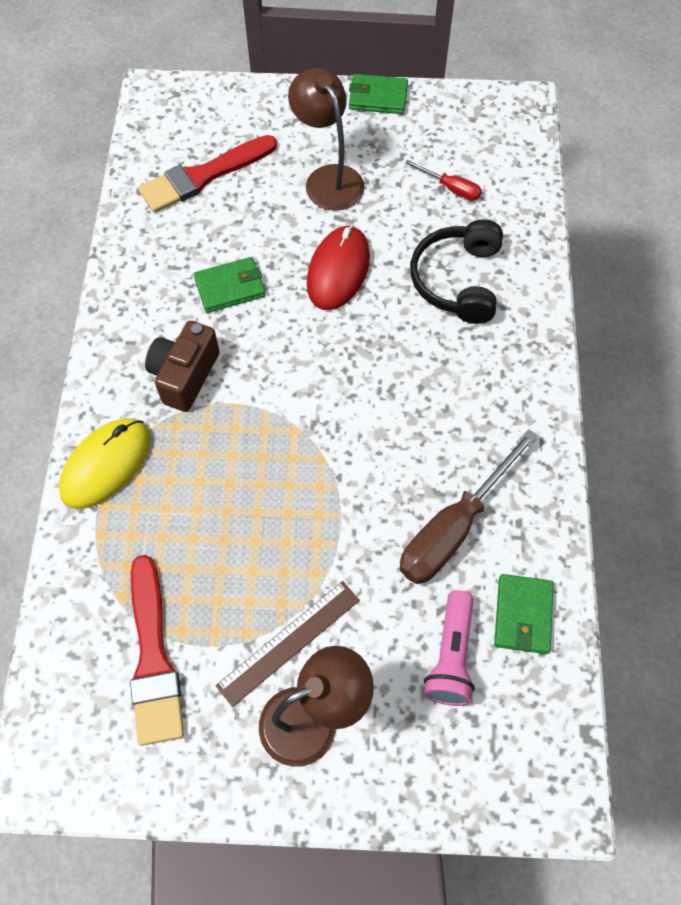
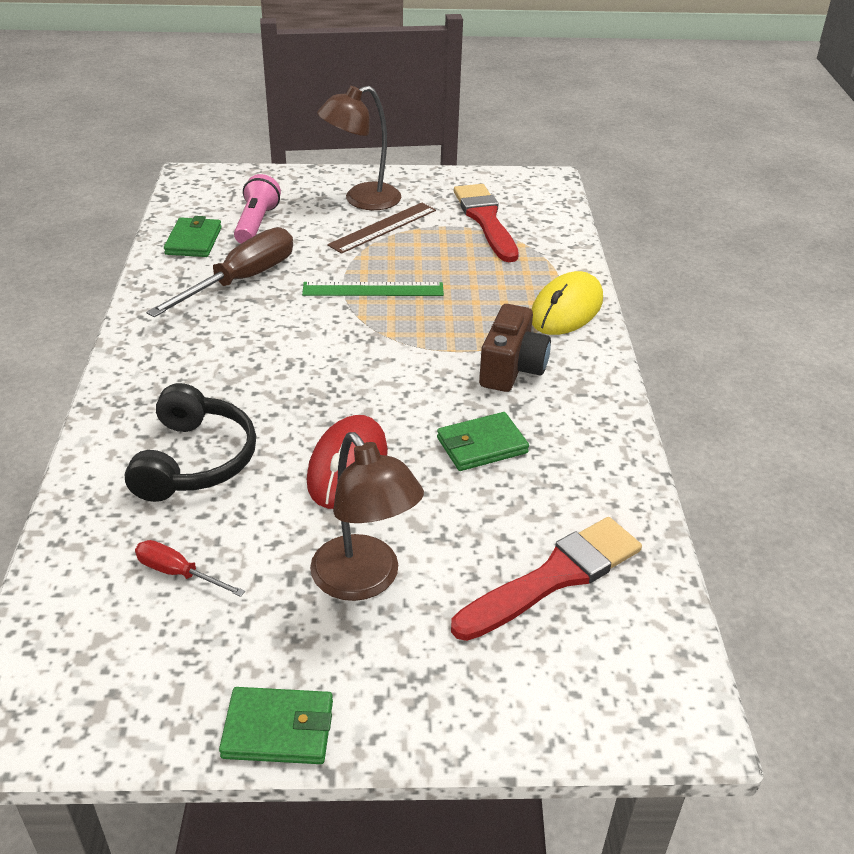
camera: 175 degrees right, 25 degrees down
(308, 506) = (373, 289): none -> green ruler

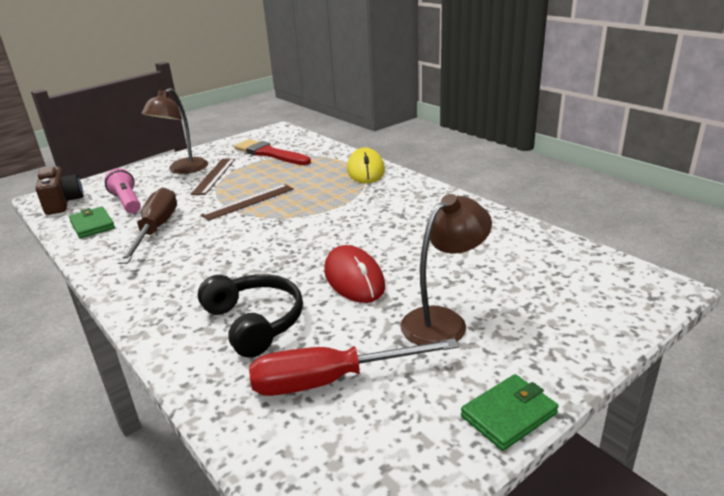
camera: 35 degrees left, 10 degrees down
(178, 573) = (330, 380): red screwdriver -> red screwdriver, size x2.03
(364, 581) = (443, 321): brown lamp -> brown lamp turned 60 degrees counterclockwise
(373, 289) = (248, 202): green ruler -> brown ruler
(482, 445) = (410, 236): green wallet -> none
(512, 369) = (376, 202): brown camera -> brown camera (63, 203)
(554, 577) = (527, 268): red brush -> none

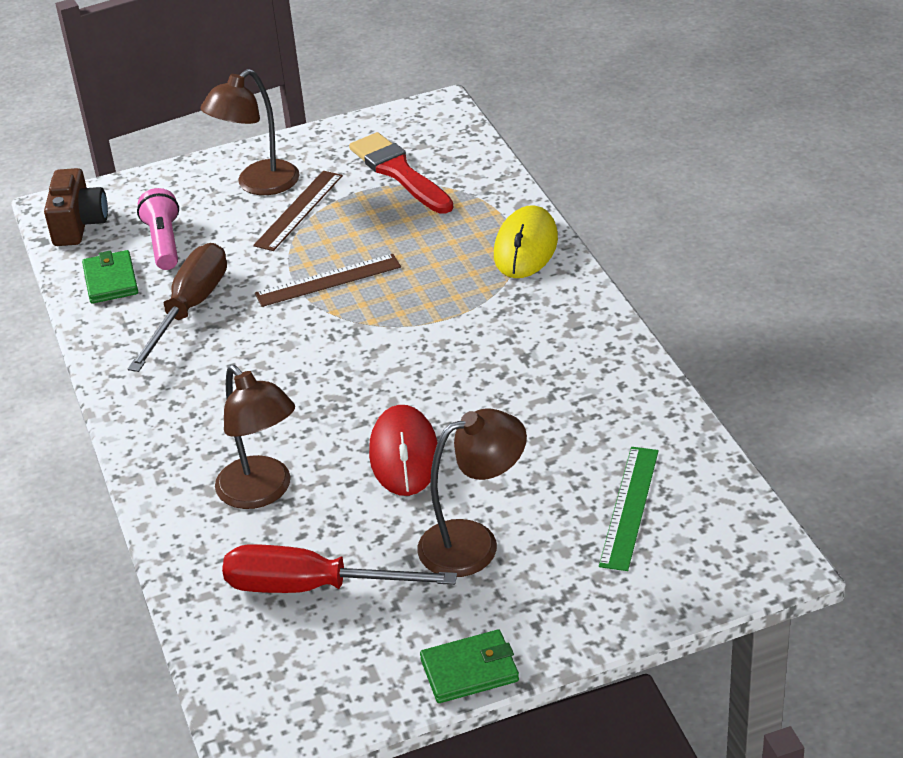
camera: 20 degrees right, 10 degrees up
(254, 322) = (262, 492): black headphones -> brown lamp
(536, 277) = (629, 507): none -> green ruler

